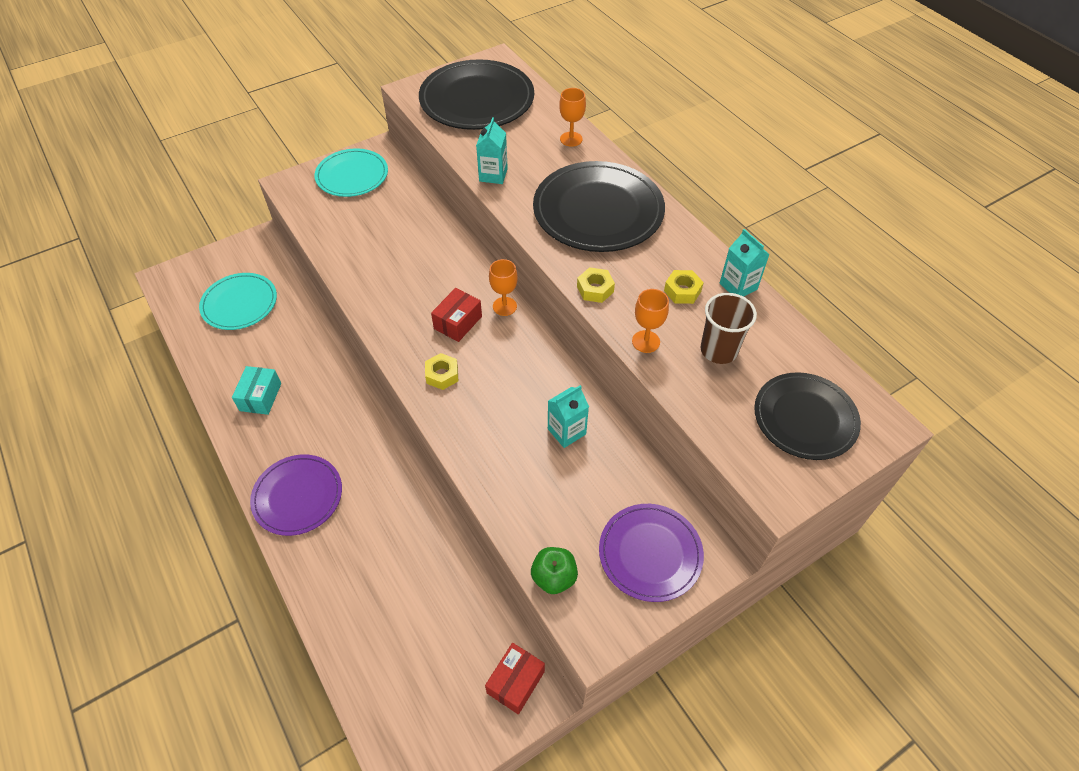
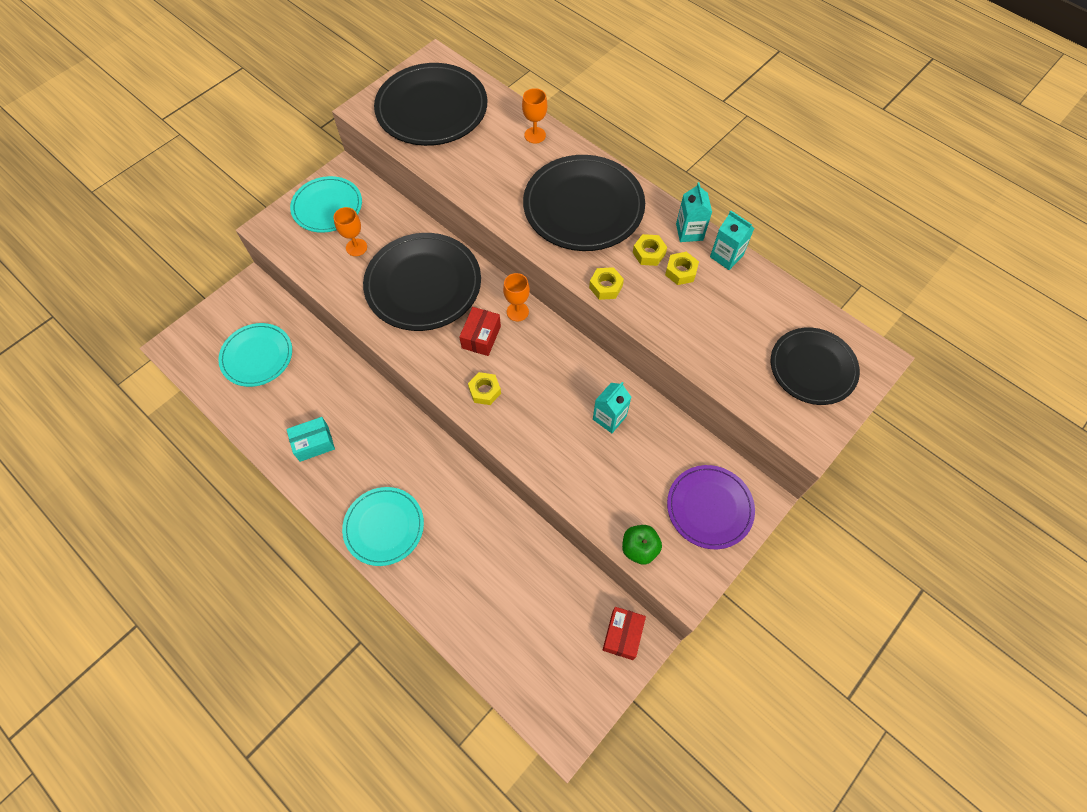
camera: 15 degrees left, 10 degrees up
(260, 397) = (314, 443): turquoise box -> turquoise box turned 75 degrees clockwise
(297, 496) = (384, 527): purple plate -> turquoise plate
(418, 262) = (423, 284): none -> black plate
(493, 175) = (476, 188): turquoise carton -> turquoise carton (689, 232)
(646, 341) = (664, 327): orange goblet -> orange goblet (356, 247)
(653, 267) = (649, 253): none -> yellow nut
(719, 350) = (727, 322): brown cup -> none

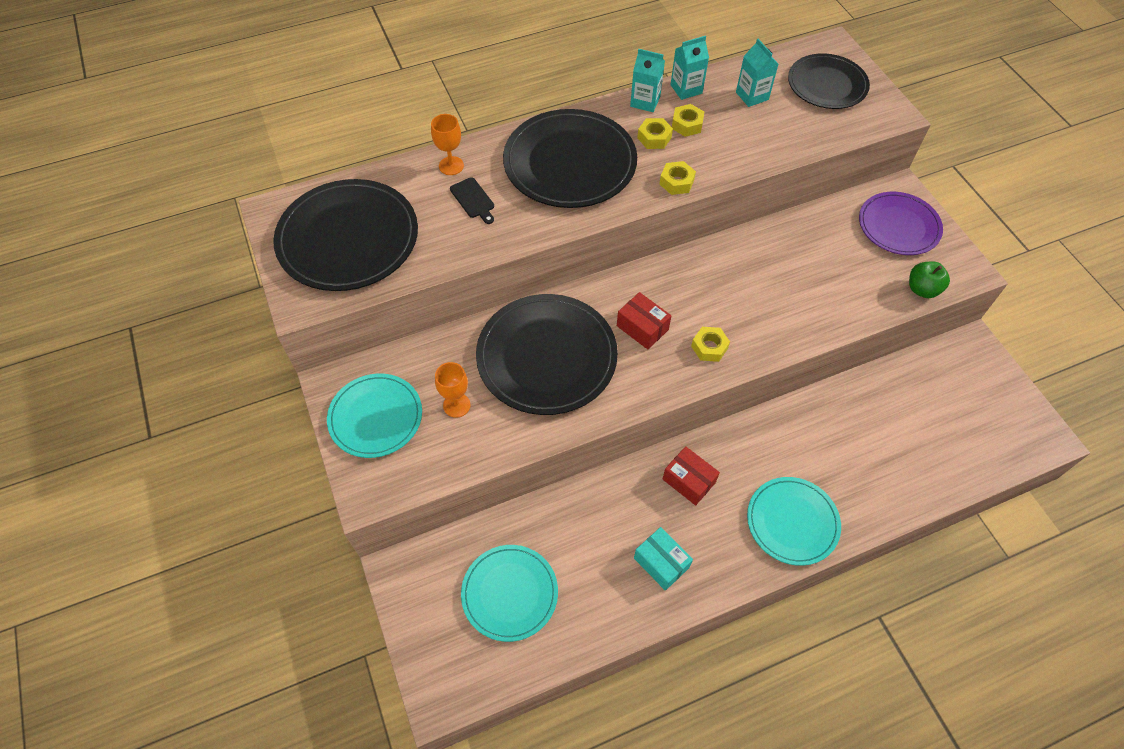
camera: 65 degrees left, 5 degrees down
(314, 443) = (661, 563): turquoise box -> turquoise box turned 45 degrees counterclockwise
(508, 162) = (473, 200): none -> black cutting board
(517, 312) = (626, 286): orange goblet -> none
(609, 418) = (782, 260): turquoise carton -> turquoise carton (752, 96)
(622, 635) = (966, 358): red box -> red box (688, 481)

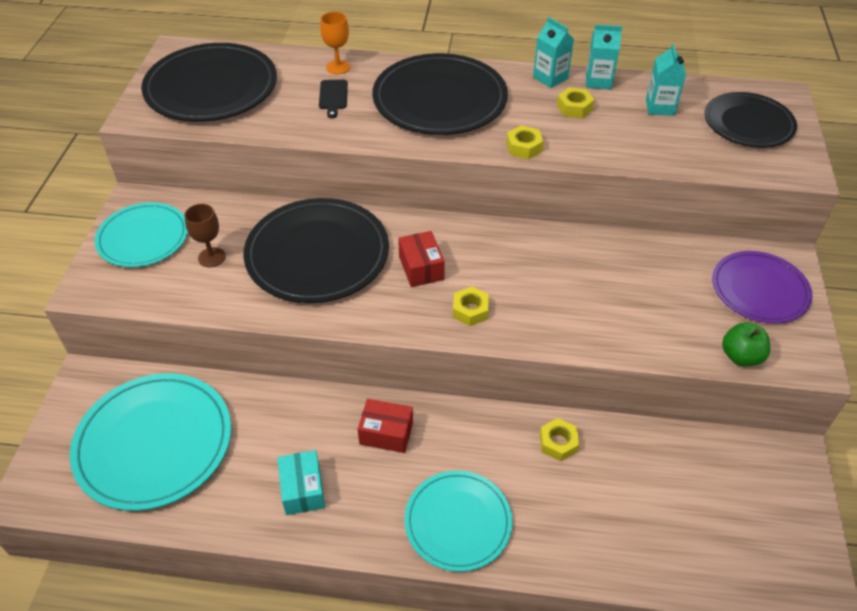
camera: 30 degrees right, 10 degrees down
(456, 405) = (212, 257): orange goblet -> brown goblet
(509, 593) = (154, 443): turquoise plate -> turquoise plate, size x1.56
(654, 138) = (534, 107): yellow nut -> yellow nut (558, 443)
(688, 481) = (386, 433): red box -> red box turned 60 degrees counterclockwise

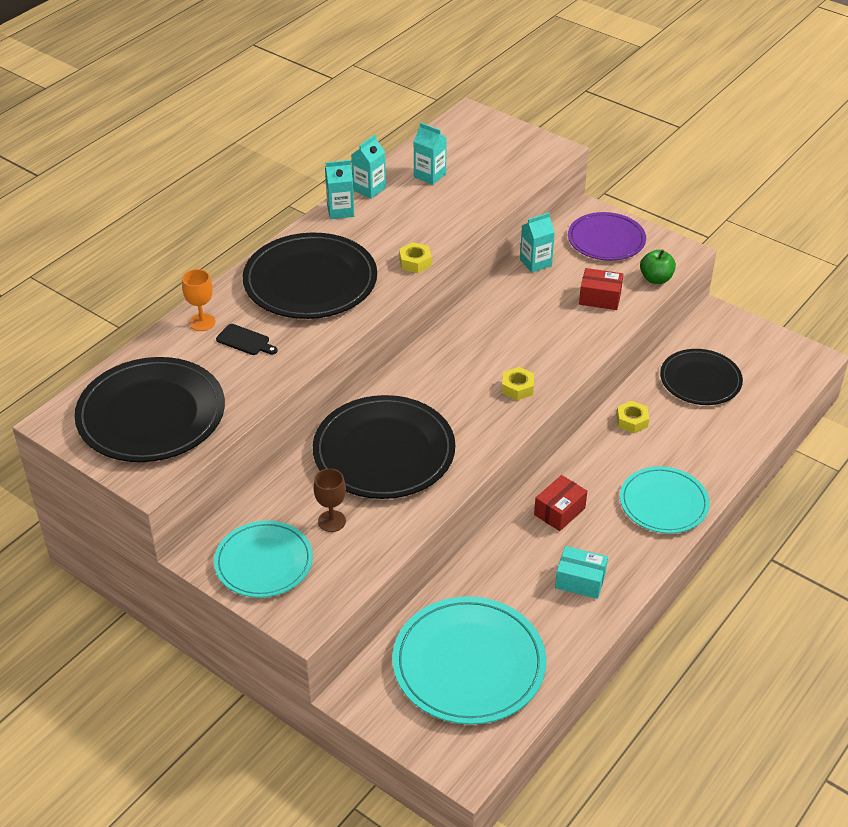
camera: 60 degrees left, 5 degrees down
(421, 268) = (451, 396): red box -> red box (600, 298)
(574, 108) = (390, 216): yellow nut -> none
(665, 250) = (535, 262): none -> turquoise carton
(748, 123) = (486, 146): black plate -> black plate (700, 380)

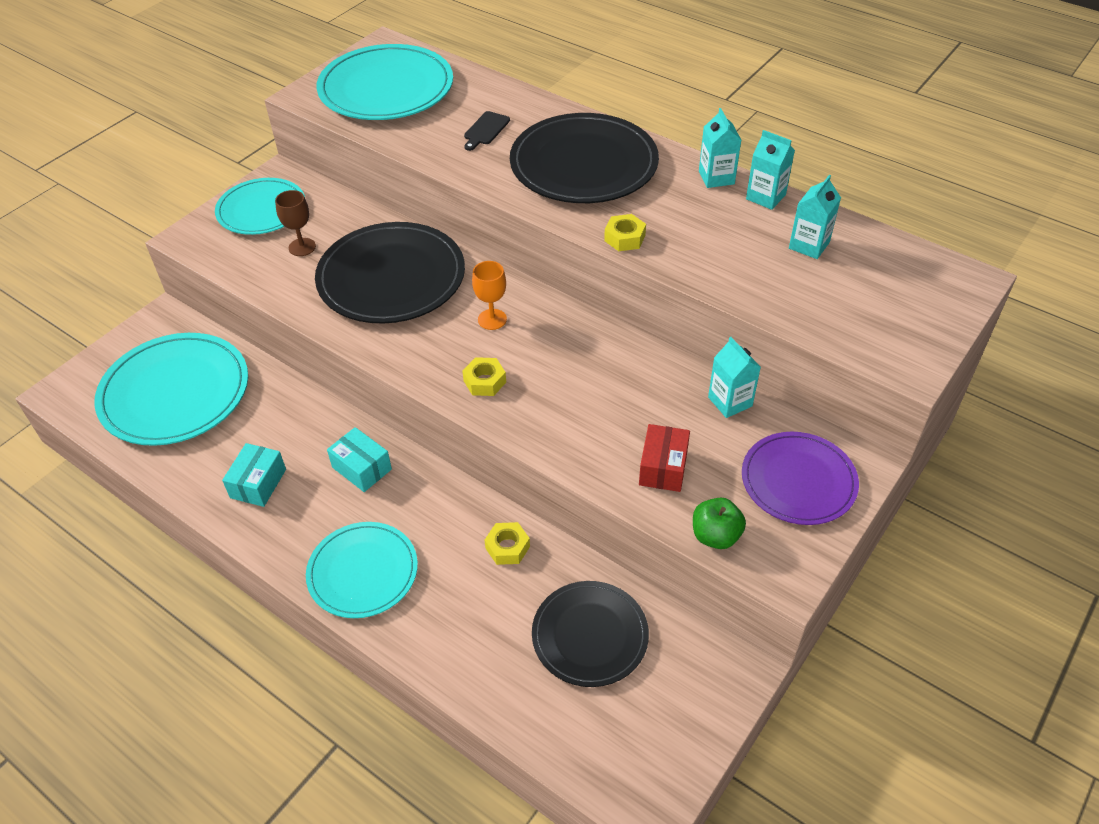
camera: 90 degrees right, 5 degrees up
(151, 414) = (386, 88): black plate -> turquoise plate
(202, 322) = (514, 103): orange goblet -> orange goblet (492, 319)
(559, 511) = (362, 468): red box -> turquoise box

